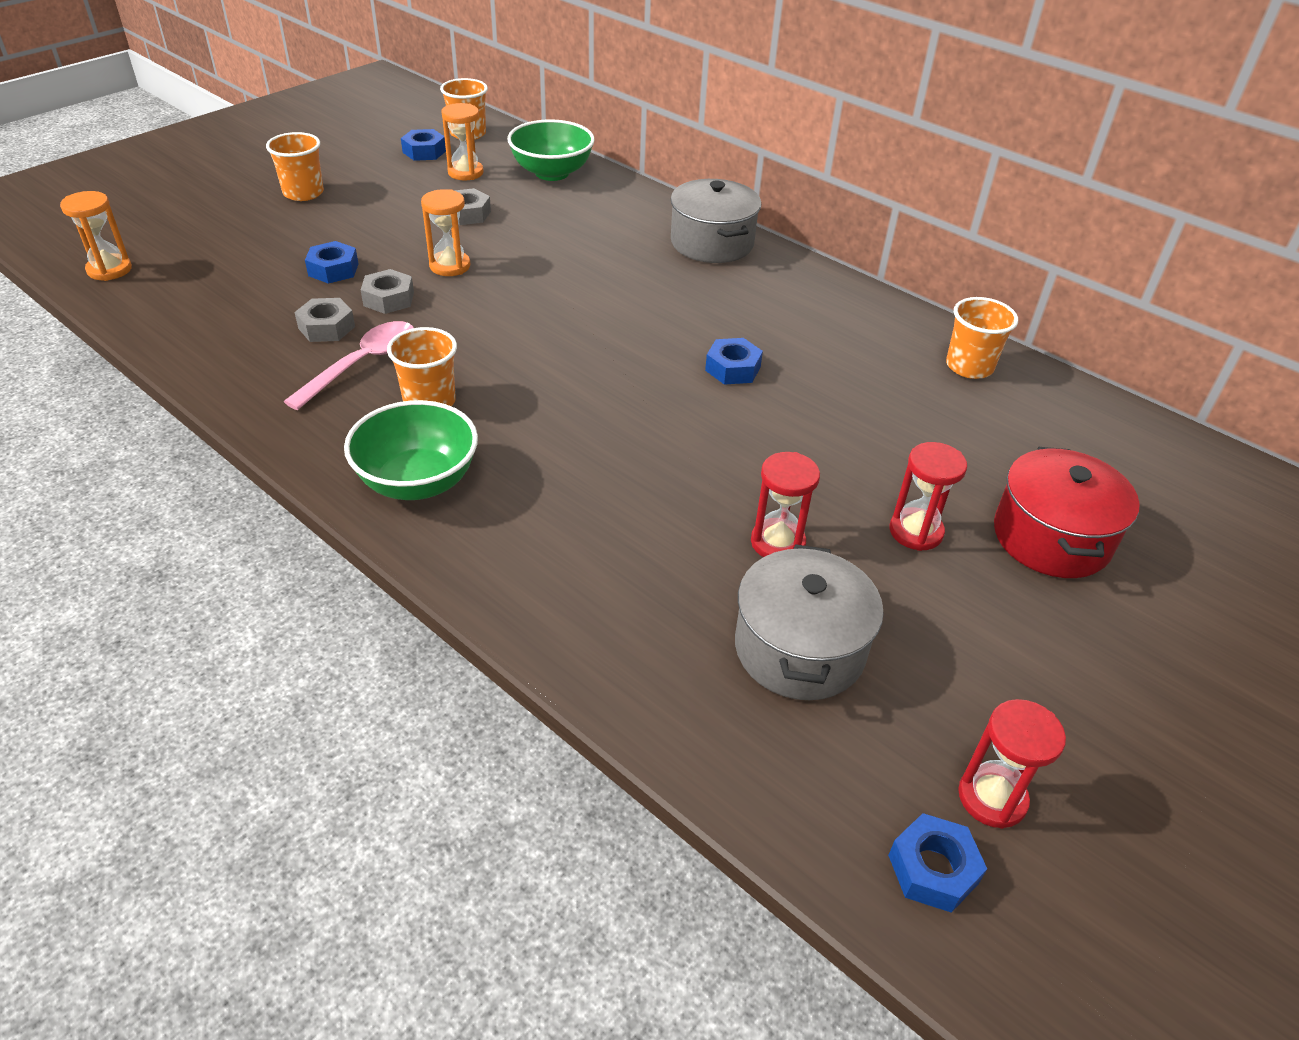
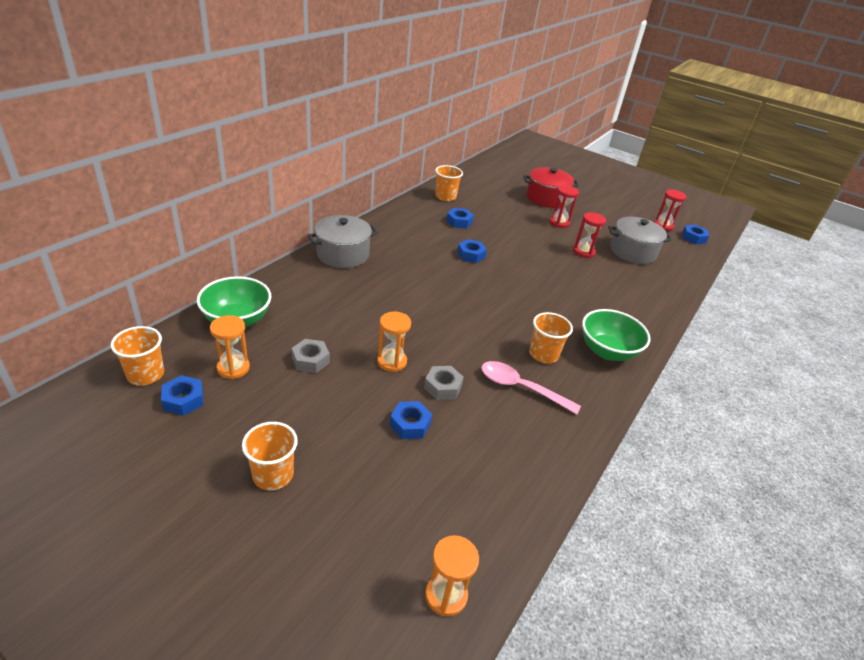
camera: 100 degrees left, 5 degrees down
(326, 327) = (487, 413): grey nut -> none
(861, 371) = (459, 222): none -> blue nut

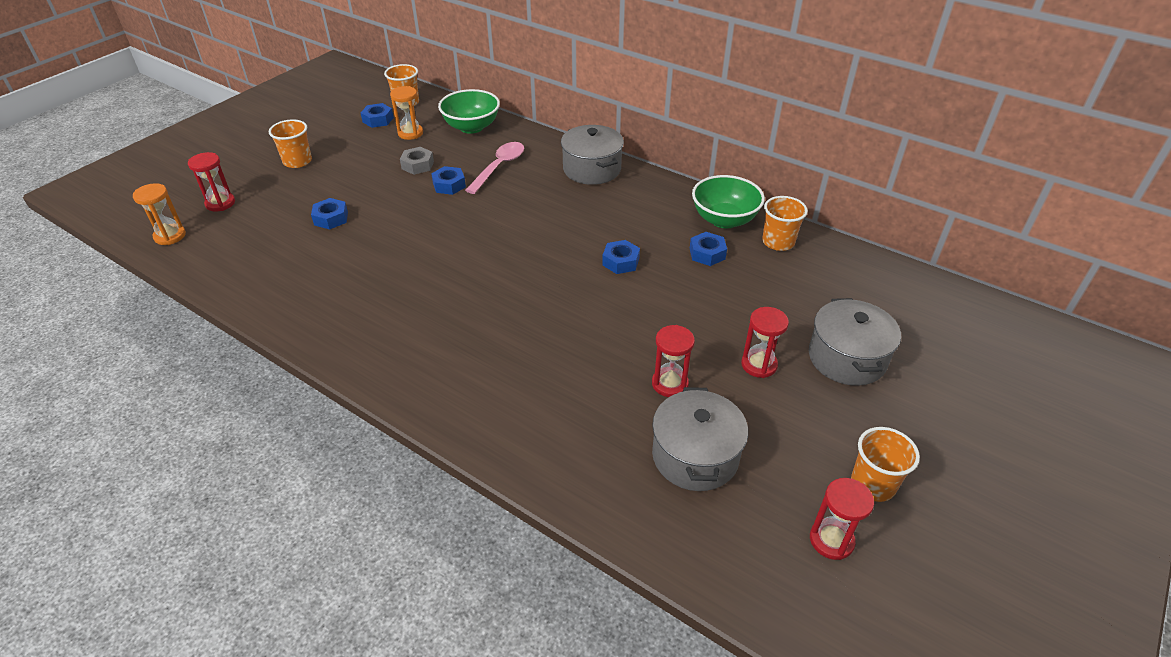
camera: 95 degrees right, 5 degrees up
(369, 549) = (220, 203): none -> red hourglass
(392, 361) = (413, 206): orange hourglass -> none
(443, 387) = (374, 236): grey nut -> none
(521, 388) = (365, 288): pink spoon -> pink spoon (499, 167)
(543, 354) = (418, 310): orange cup -> orange cup (873, 484)
(546, 198) = (846, 358): red pot -> grey pot
(607, 351) = (421, 370): green bowl -> green bowl (724, 220)
(693, 238) = (800, 592): blue nut -> blue nut (449, 185)

